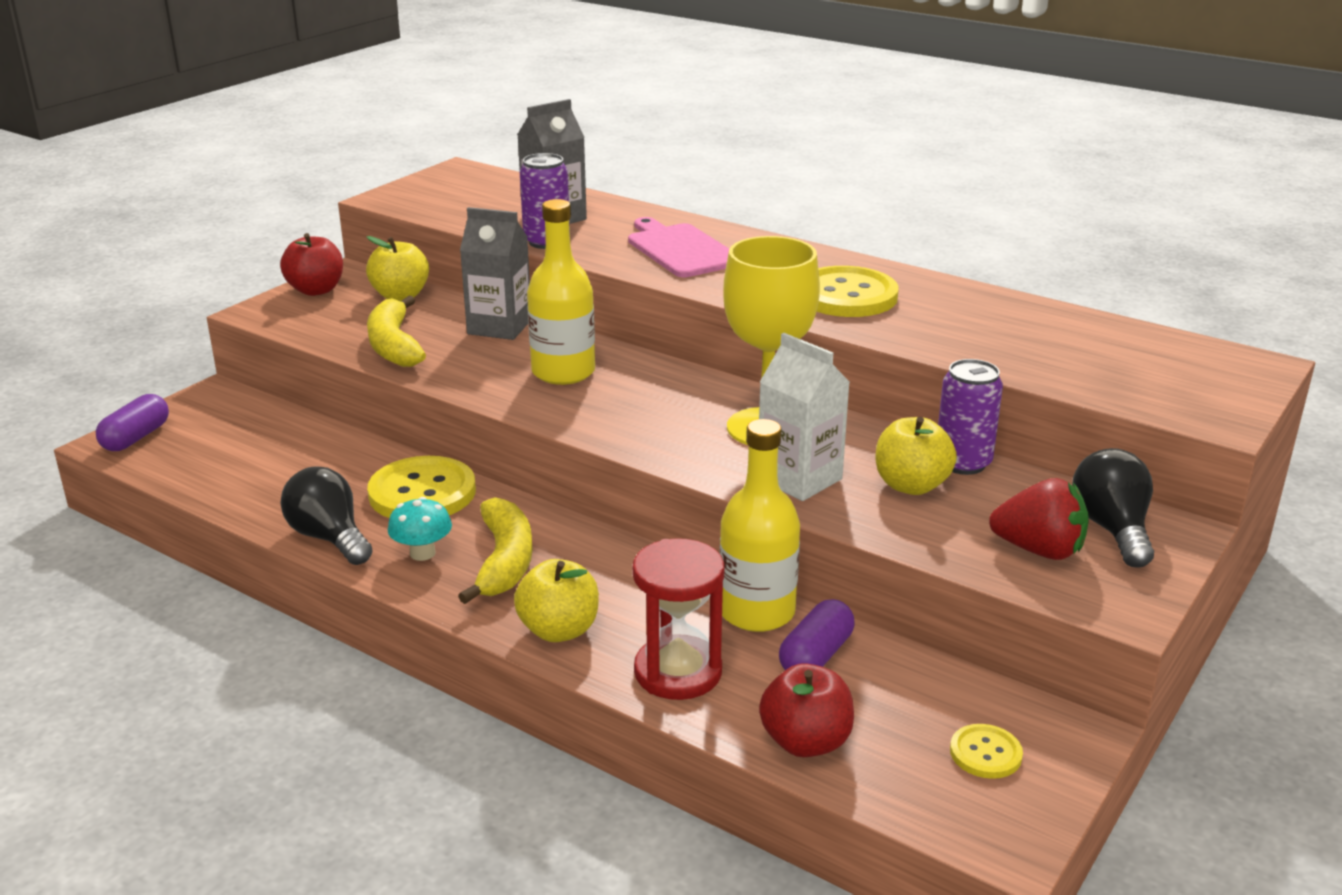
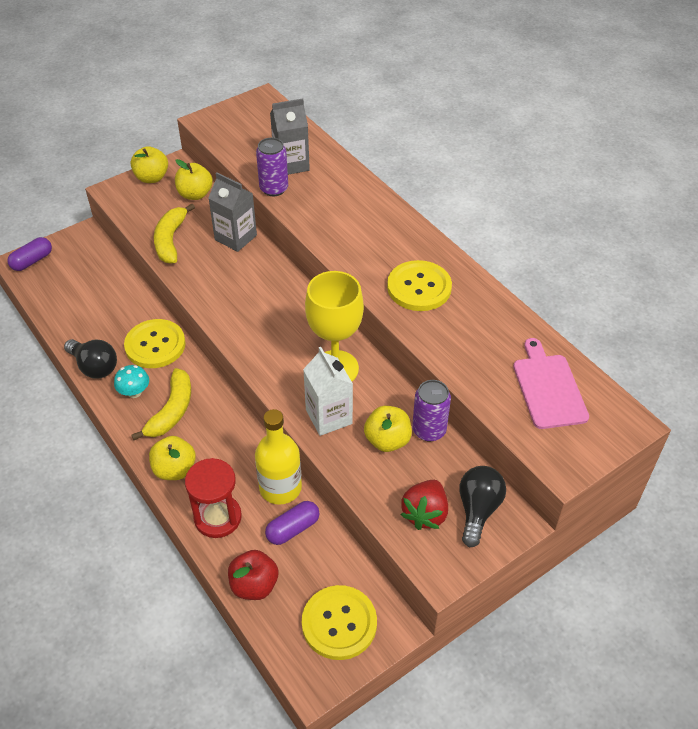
camera: 20 degrees right, 20 degrees up
(316, 290) = (152, 178): red apple -> yellow apple
(329, 537) = (94, 367): black light bulb -> black light bulb turned 150 degrees clockwise
(563, 372) = (250, 288): yellow bottle -> none
(681, 250) = (348, 216): pink cutting board -> pink cutting board (548, 388)
(985, 753) = (339, 623): yellow button -> yellow button, size x1.96
(1039, 550) = (425, 514): red strawberry -> red strawberry turned 75 degrees clockwise

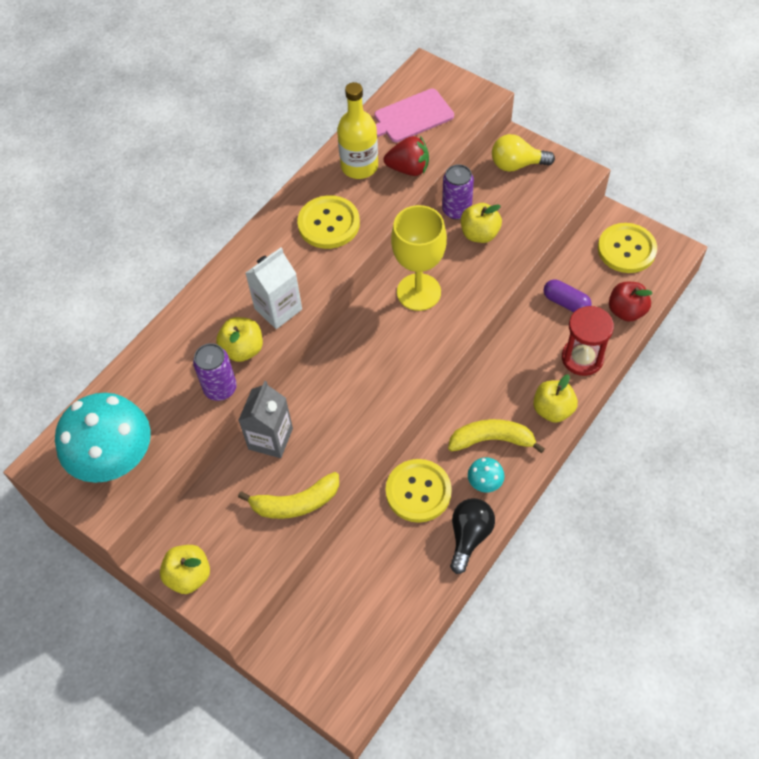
camera: 105 degrees left, 10 degrees up
(32, 261) = (340, 694): purple capsule -> none
(195, 194) = (208, 511): yellow apple -> yellow apple (243, 349)
(244, 130) = (115, 459): none -> turquoise mushroom
(280, 488) = (532, 324): yellow bottle -> yellow bottle (359, 166)
(291, 164) = (171, 386): grey carton -> none
(329, 417) = (474, 280): white carton -> white carton (278, 309)
(425, 514) = (536, 194): red strawberry -> red strawberry (408, 169)
(478, 510) = (516, 164): black light bulb -> yellow light bulb

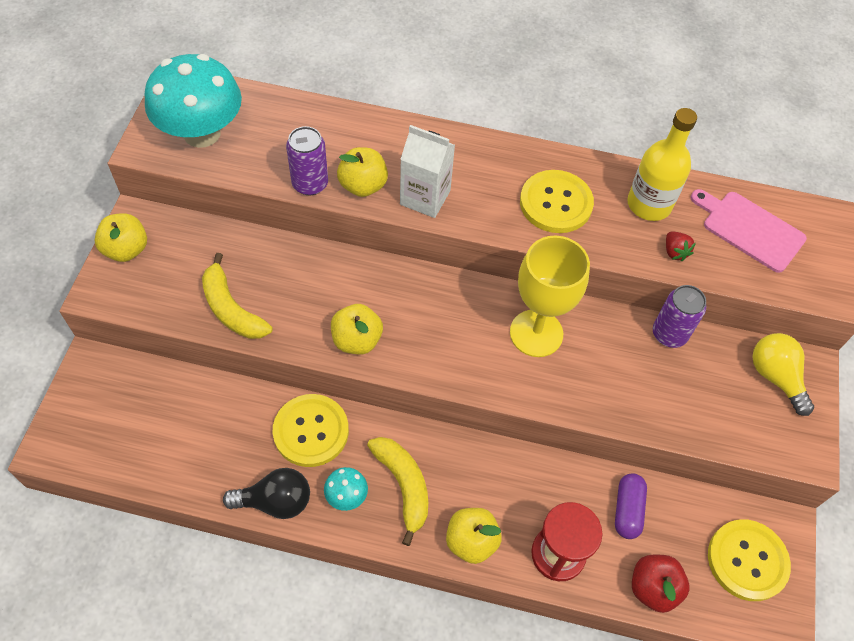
camera: 60 degrees right, 0 degrees up
(270, 439) = (296, 261): grey carton -> none
(408, 169) = (674, 252): red strawberry -> red strawberry, size x0.58
(479, 234) = (649, 369): yellow apple -> yellow apple (357, 340)

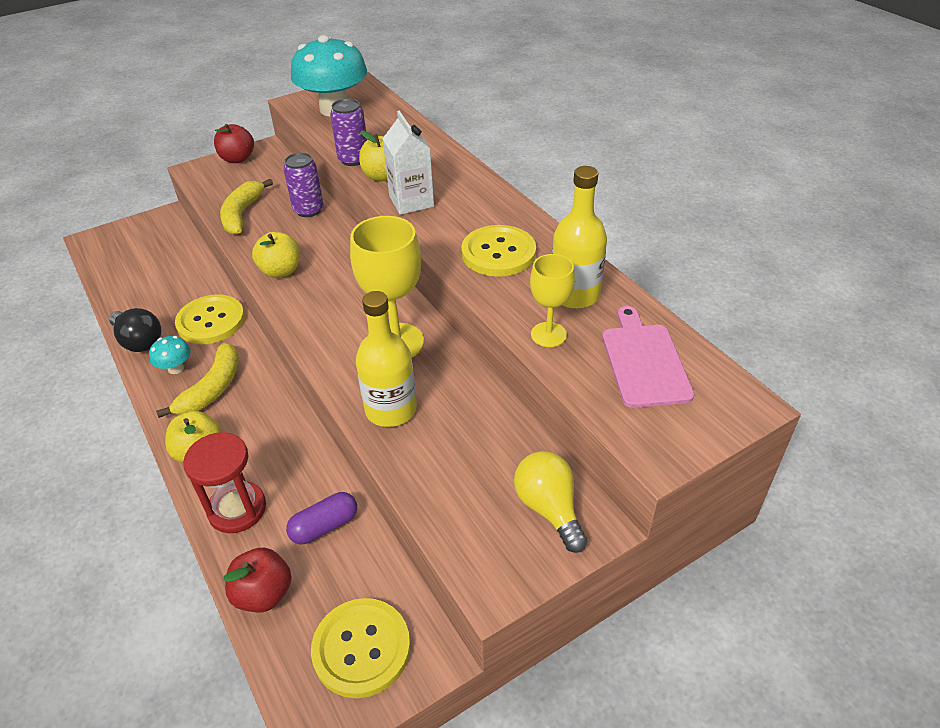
camera: 50 degrees right, 15 degrees down
(126, 249) = (237, 159): yellow apple -> red apple
(604, 390) = (391, 409): none -> yellow bottle
(669, 334) = (498, 412): purple can -> purple can (308, 210)
(674, 252) = (548, 334): red strawberry -> yellow goblet
(775, 377) = (549, 508): yellow light bulb -> yellow light bulb turned 45 degrees counterclockwise

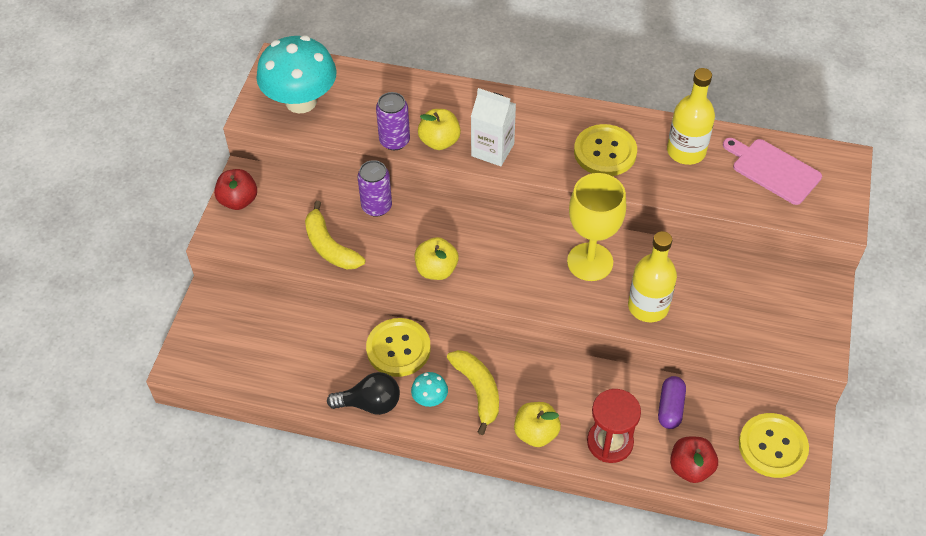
camera: 45 degrees left, 10 degrees up
(548, 334) = (707, 190): yellow goblet -> none
(549, 508) = (797, 294): yellow light bulb -> none

